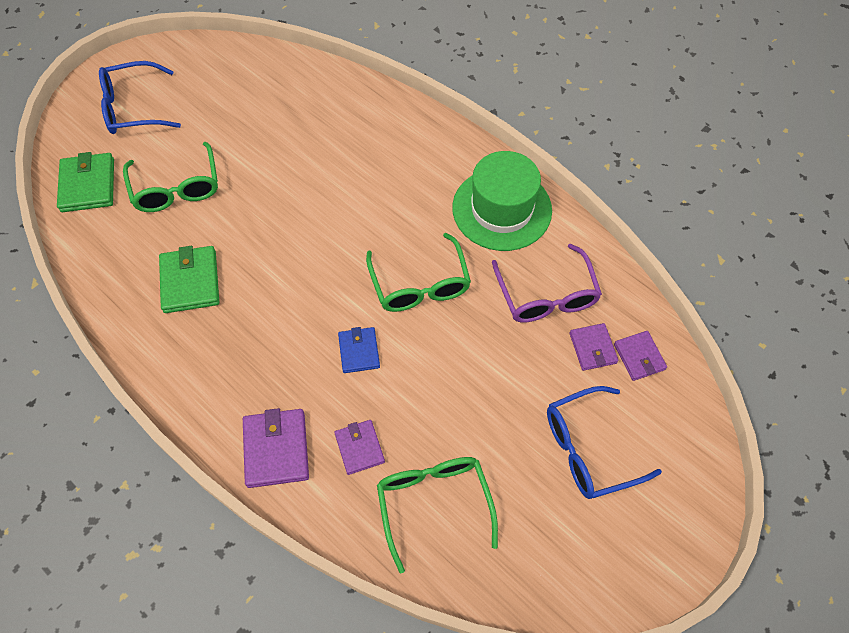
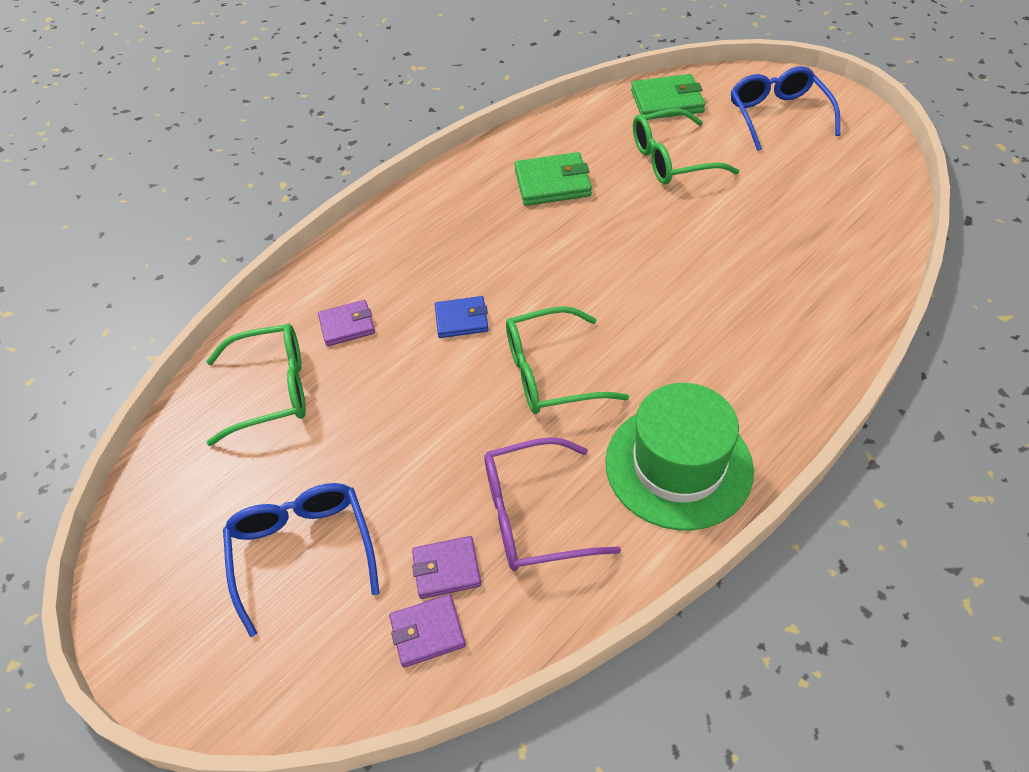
camera: 95 degrees right, 10 degrees down
(276, 449) = (357, 262): purple wallet -> none

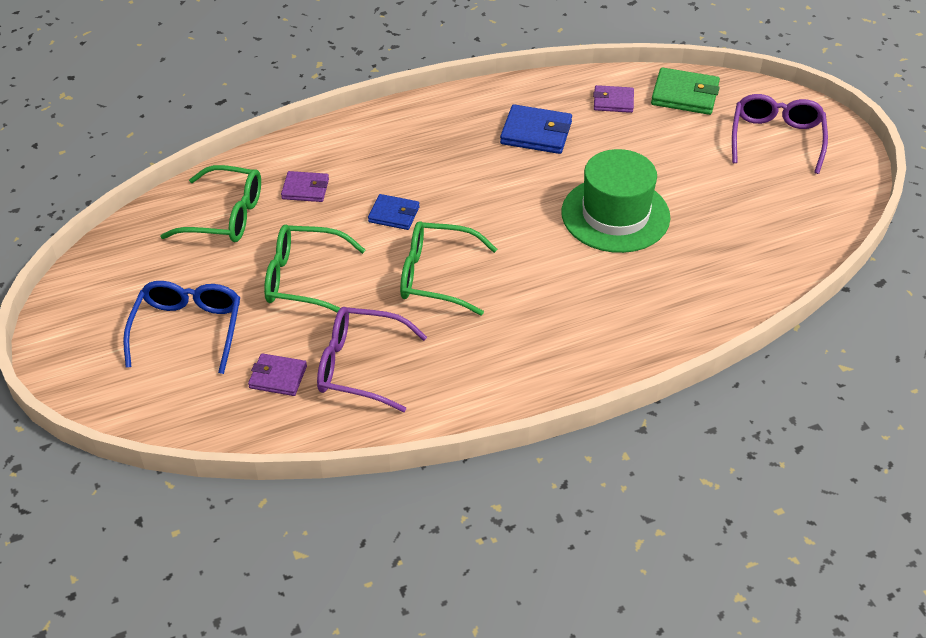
camera: 20 degrees right, 5 degrees down
(427, 632) = (242, 409): purple wallet -> purple wallet (613, 101)
(552, 183) = (536, 133): green wallet -> blue wallet
(671, 160) = (651, 146): green glasses -> green glasses (303, 279)
(678, 465) = (488, 373): green hat -> green hat (615, 215)
(777, 115) = (776, 138): blue glasses -> purple glasses

